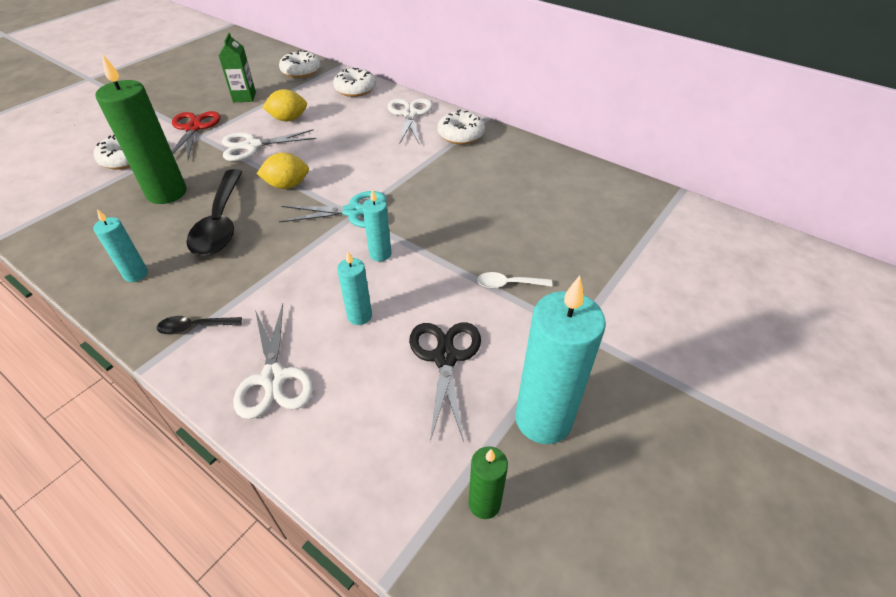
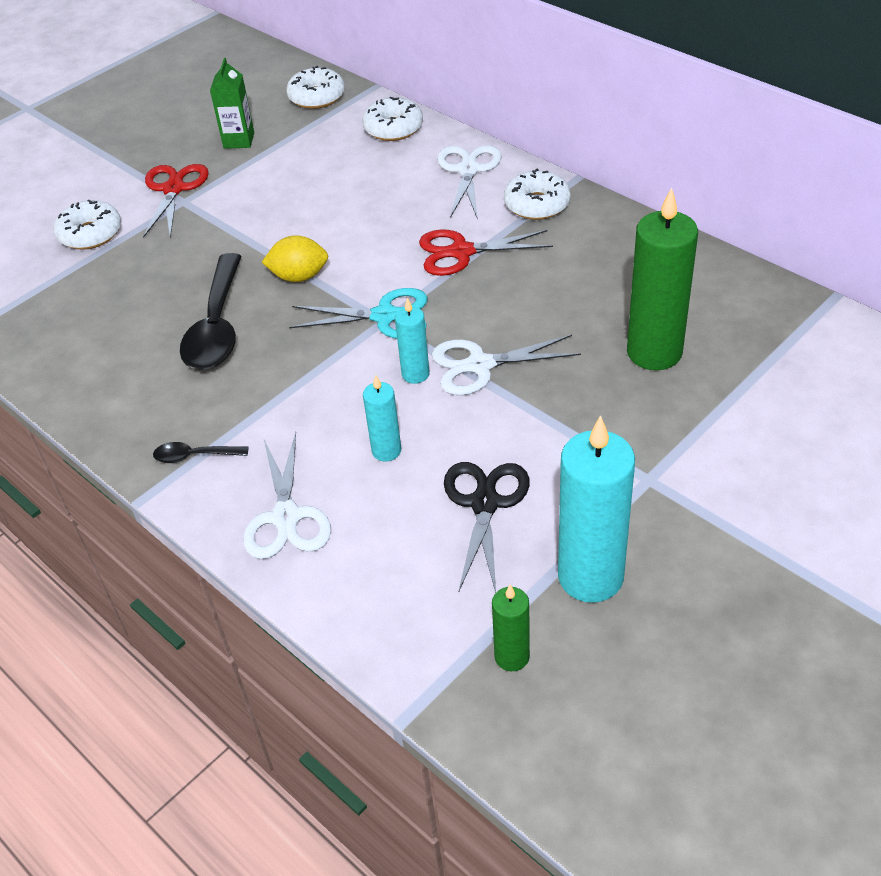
camera: 10 degrees right, 0 degrees up
(136, 274) = (121, 390): turquoise candle -> none
(167, 193) = (147, 284): green candle -> green candle (654, 352)
(252, 146) = (252, 218): white scissors -> white scissors (480, 365)
(288, 119) = (299, 176): yellow lemon -> none
(409, 166) = (461, 252): none -> red scissors
(508, 284) = (573, 418): white spoon -> none

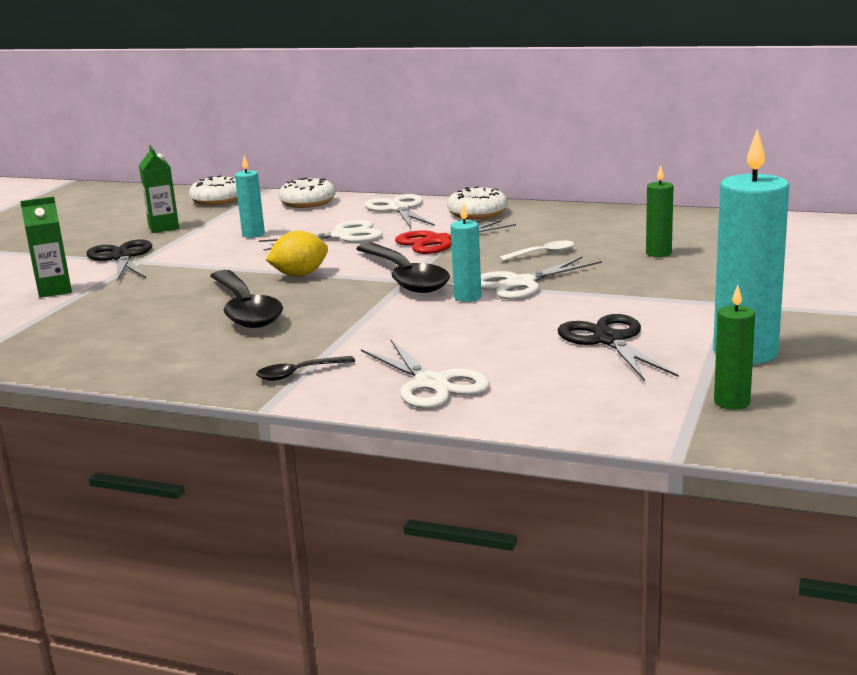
camera: 25 degrees left, 25 degrees down
(90, 234) = (54, 290): white donut -> green carton
(173, 189) = (122, 257): red scissors -> black scissors
(381, 211) = (342, 236): none -> white scissors
(384, 316) = (405, 278): turquoise scissors -> black spoon
(386, 451) = (487, 335): turquoise candle -> turquoise candle (253, 234)
(541, 312) = (543, 254): none -> white spoon
(654, 352) = (658, 253): green candle -> green candle, size x0.51

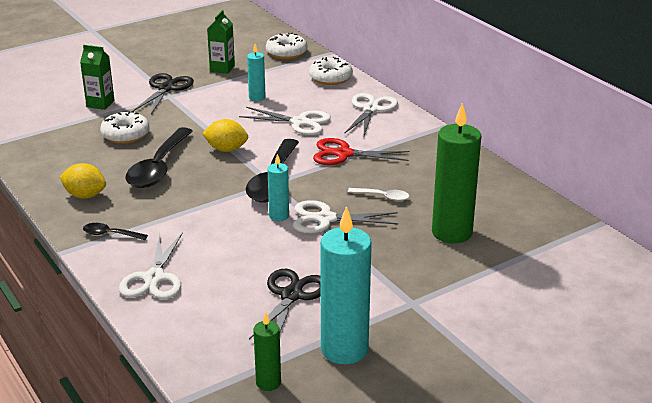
camera: 35 degrees right, 10 degrees up
(195, 358) = (85, 195): none -> yellow lemon
(477, 213) = (409, 136): white donut -> white donut (125, 135)
(658, 253) = (452, 233): green candle -> green candle, size x1.97

